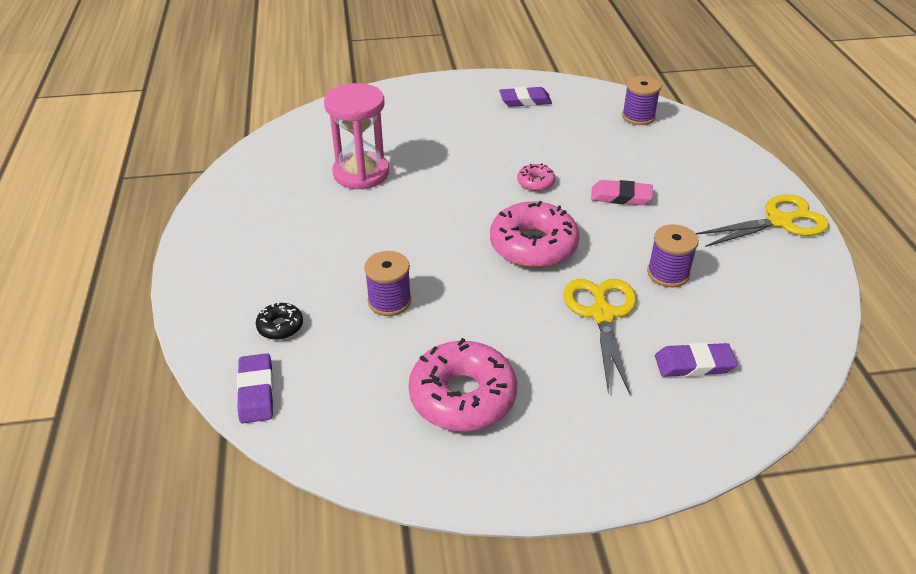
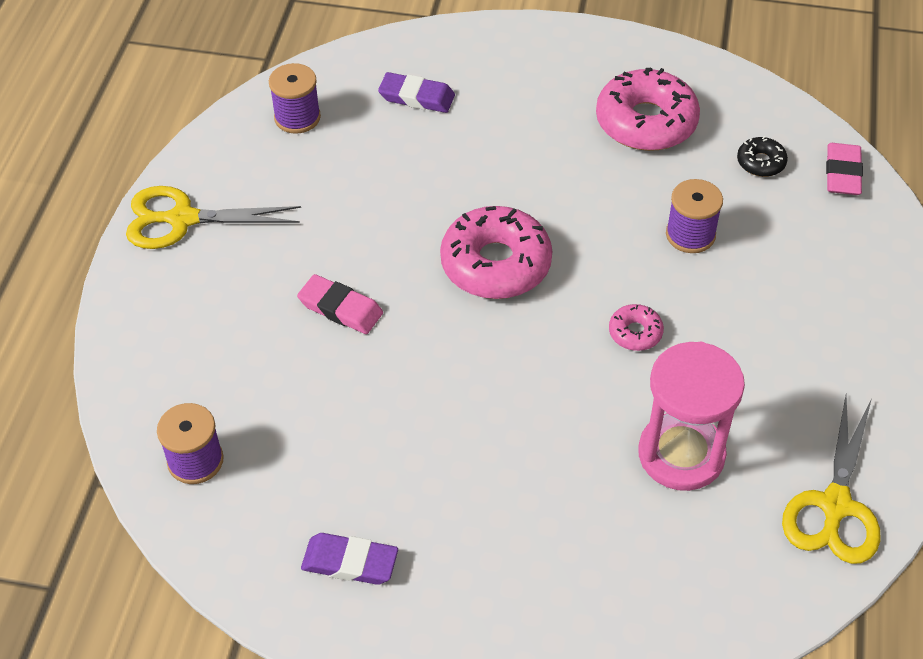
camera: 160 degrees left, 10 degrees up
(256, 391) = (842, 173): purple eraser -> pink eraser
(280, 326) = (816, 235): black donut -> black donut (761, 162)
(535, 182) = (437, 364): pink donut -> pink donut (635, 333)
(602, 314) = (470, 163): yellow scissors -> yellow scissors (835, 506)
(668, 273) = (368, 189): purple spool -> purple spool (297, 117)

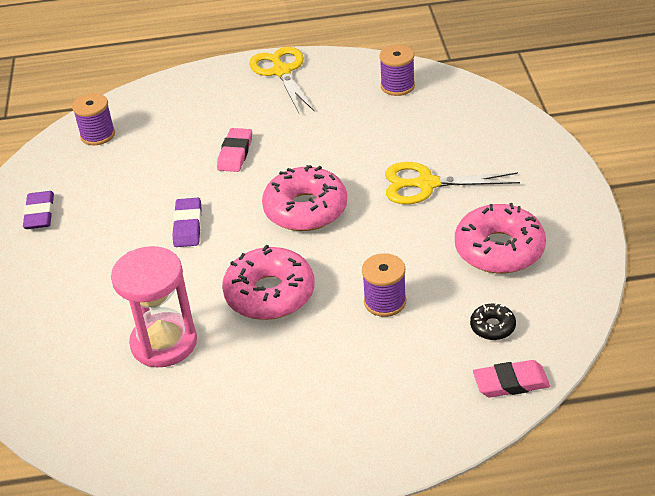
camera: 75 degrees right, 10 degrees down
(416, 97) = (451, 129): purple eraser -> purple eraser (188, 226)
(635, 333) = (270, 294): pink donut -> pink donut, size x2.12
(835, 506) = (140, 439): yellow scissors -> yellow scissors (426, 184)

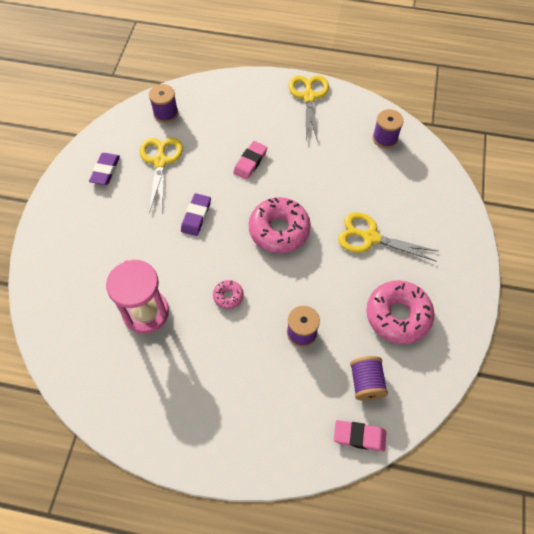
camera: 15 degrees right, 20 degrees up
(113, 184) = (160, 161): none -> yellow scissors
(270, 294) = (228, 296): pink donut -> pink donut, size x0.47
(492, 327) = (366, 383): black donut -> purple spool

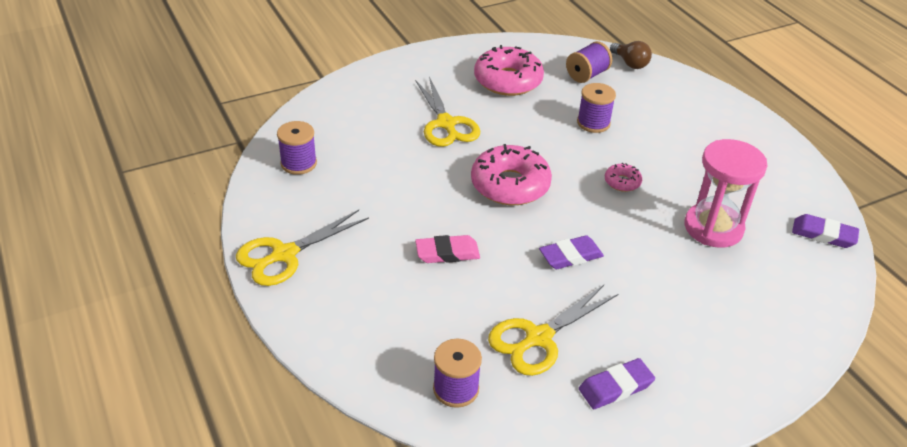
camera: 130 degrees left, 20 degrees down
(79, 375) = (823, 234): none -> purple eraser
(359, 436) = (630, 63): pink eraser -> brown light bulb

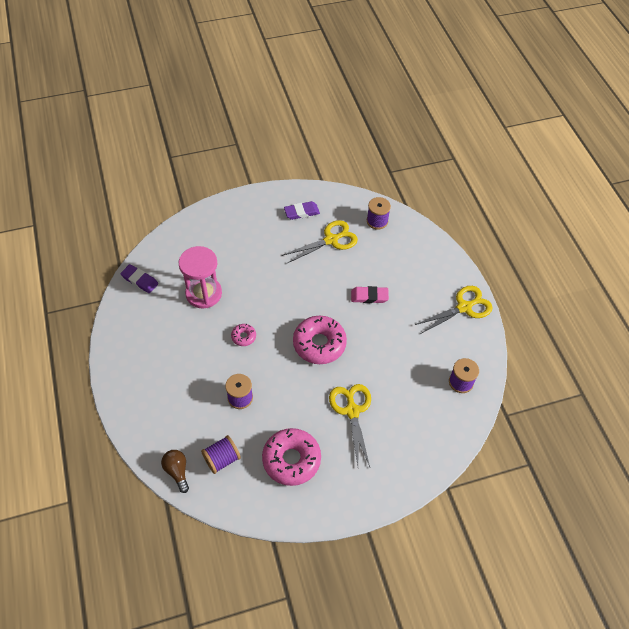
camera: 170 degrees left, 15 degrees up
(570, 256) = (298, 285): purple eraser -> none

